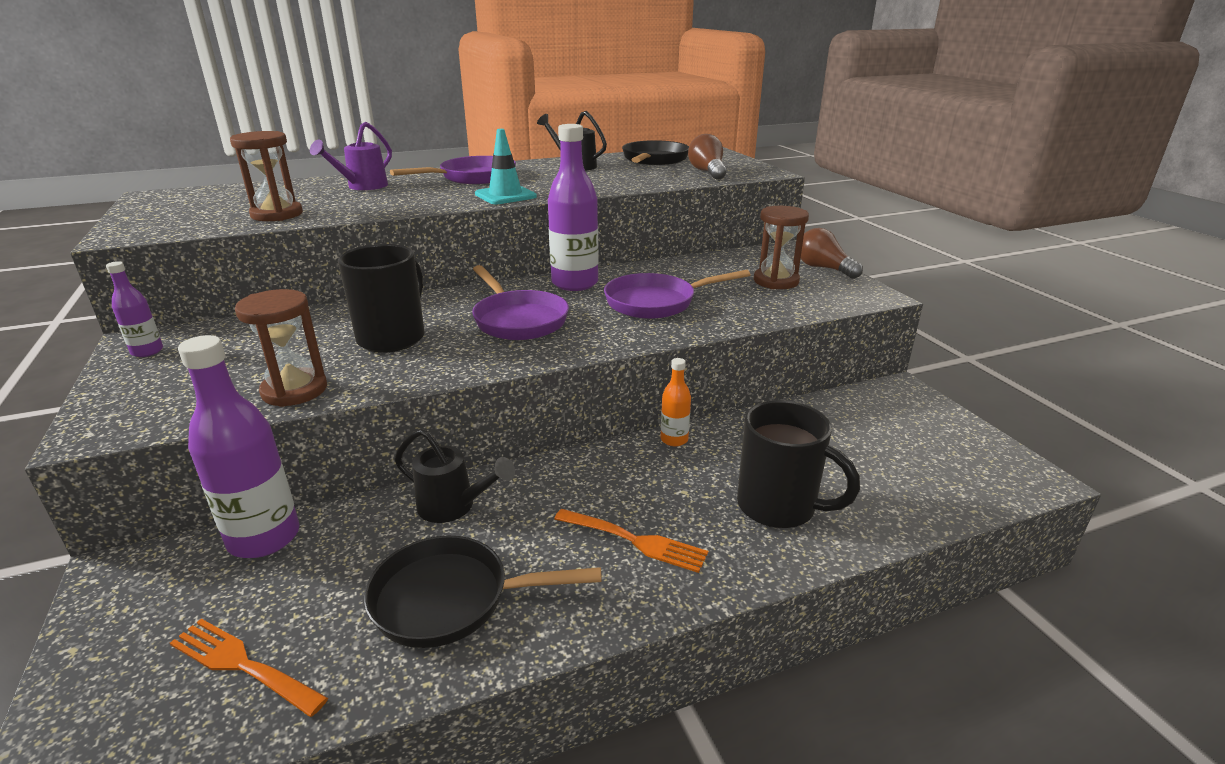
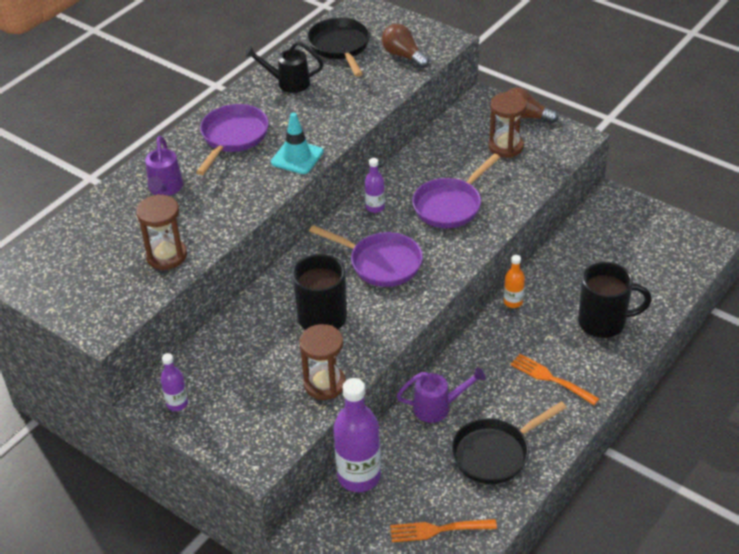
camera: 30 degrees left, 15 degrees up
(453, 507) = (438, 407): black watering can -> purple watering can
(575, 283) = (375, 207): purple bottle -> purple bottle, size x0.50
(635, 541) = (551, 378): orange fork -> orange fork turned 135 degrees counterclockwise

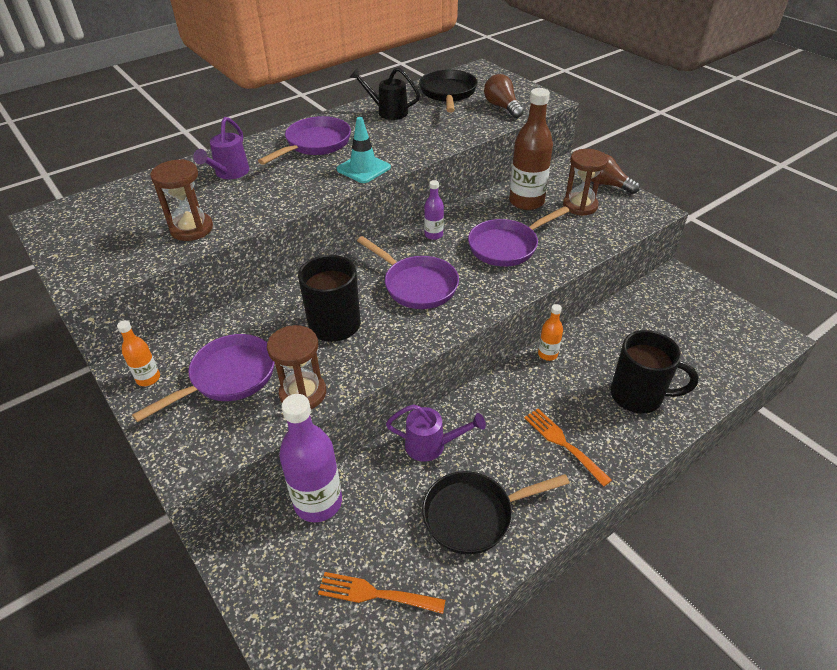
camera: 15 degrees right, 0 degrees up
(177, 403) = (148, 378): purple bottle -> orange bottle
(250, 386) = (228, 377): none -> purple pan
(452, 152) = (526, 202): none -> brown bottle

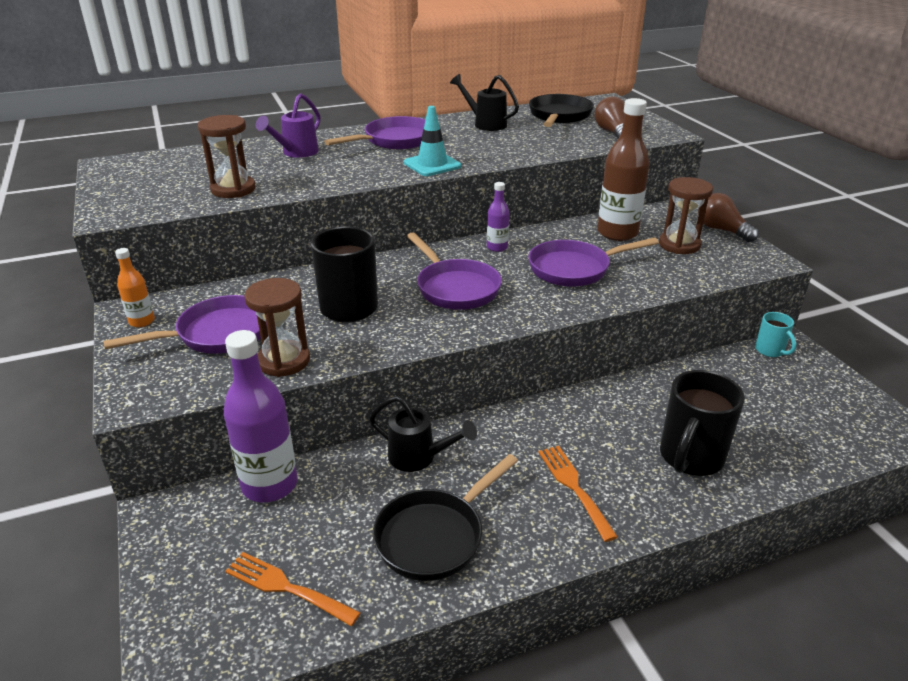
camera: 15 degrees right, 10 degrees down
(431, 445) = (418, 457): purple watering can -> black watering can
(474, 515) = (434, 536): black pan -> black pan turned 45 degrees counterclockwise
(547, 354) = (595, 395): orange bottle -> none
(638, 396) = (690, 458): black mug -> black mug turned 90 degrees clockwise
(663, 284) = (770, 351): none -> turquoise mug

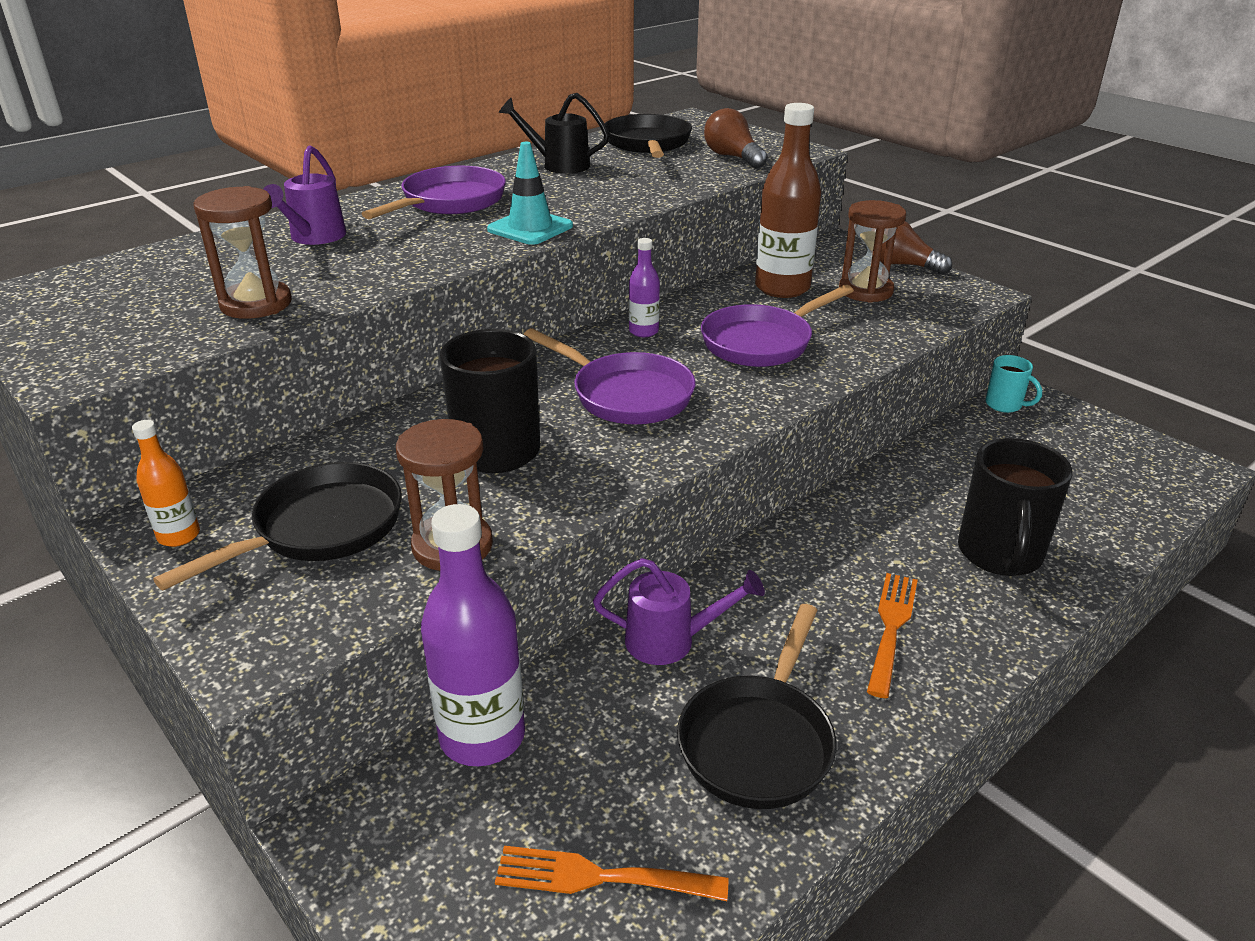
camera: 20 degrees left, 0 degrees up
(218, 334) = (320, 528): purple pan -> black pan
(418, 457) = (671, 641): black watering can -> purple watering can
(574, 487) = (891, 627): orange fork -> orange fork turned 60 degrees clockwise

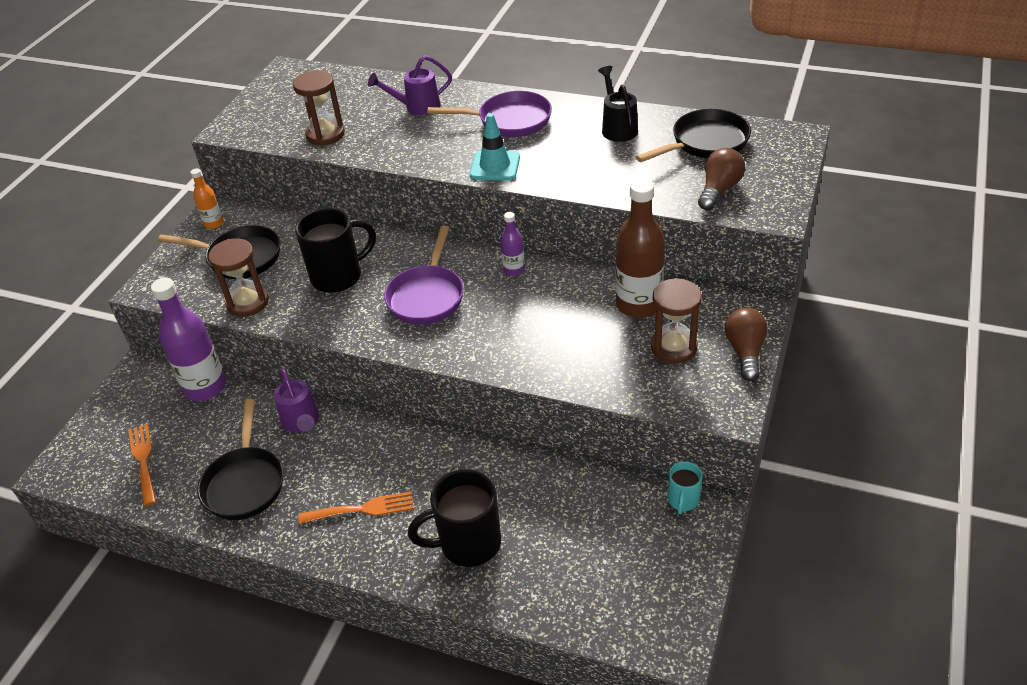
camera: 65 degrees right, 10 degrees up
(758, 741) = (245, 483): black pan -> black pan turned 90 degrees counterclockwise
(761, 342) = (541, 325): purple pan -> none

